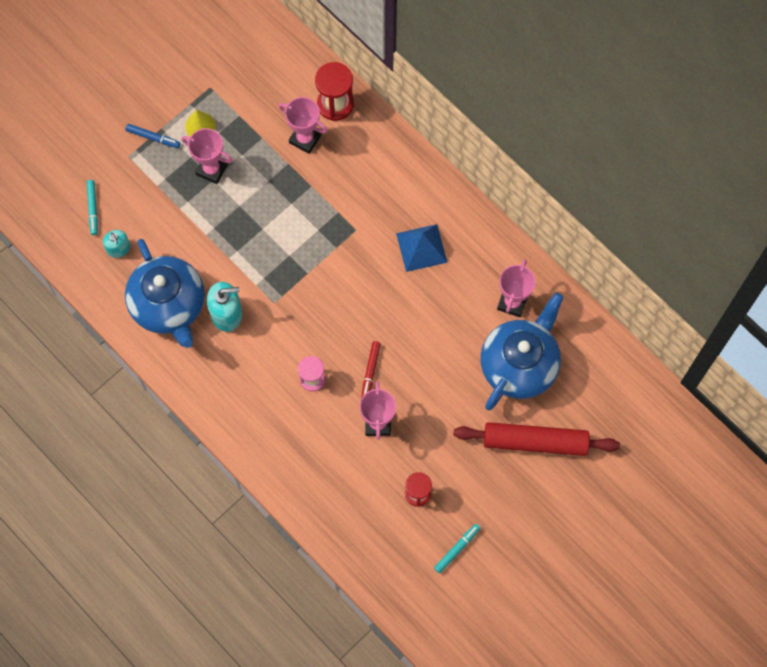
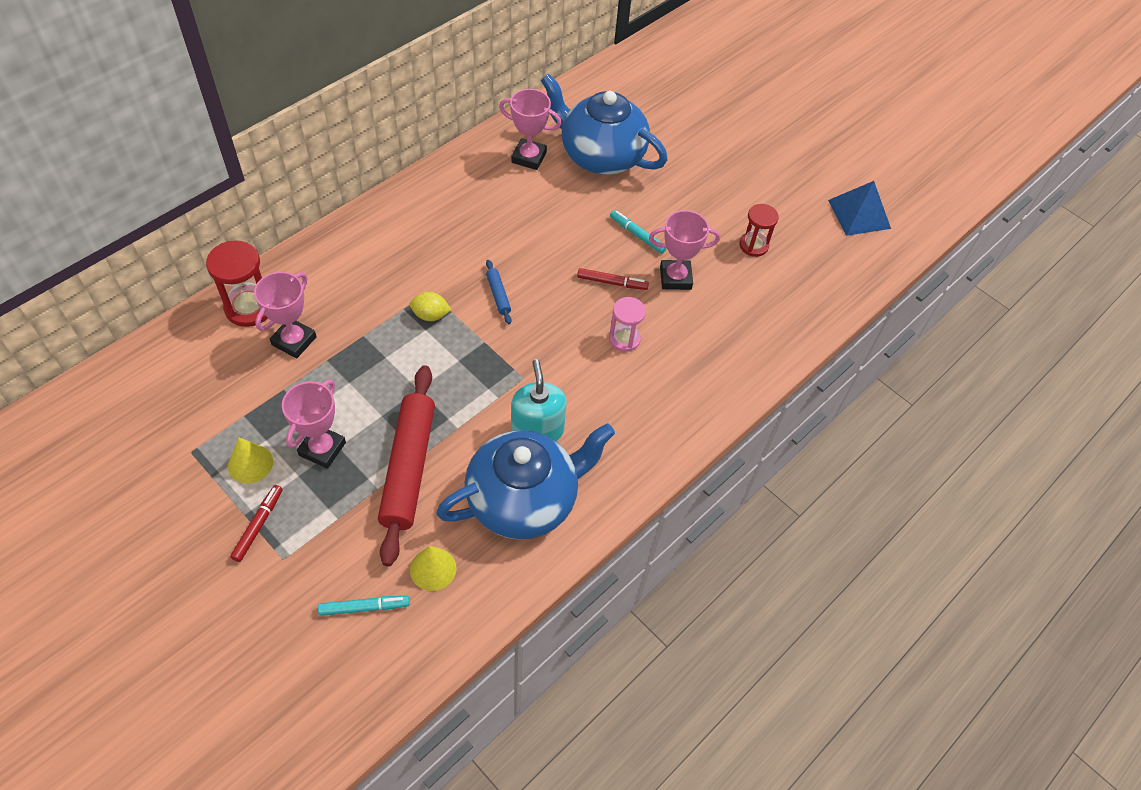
camera: 95 degrees left, 15 degrees down
(118, 248) = (433, 569): turquoise soap dispenser -> yellow cone
(153, 138) = (258, 525): blue marker -> red marker
(332, 232) = (430, 315): none -> yellow lemon
(354, 282) = (498, 295): none -> blue rolling pin
(421, 247) = (457, 231): blue pyramid -> blue pyramid (859, 214)
(457, 549) = (809, 215): turquoise marker -> turquoise marker (637, 235)
(535, 441) = (685, 149): red rolling pin -> red rolling pin (408, 468)

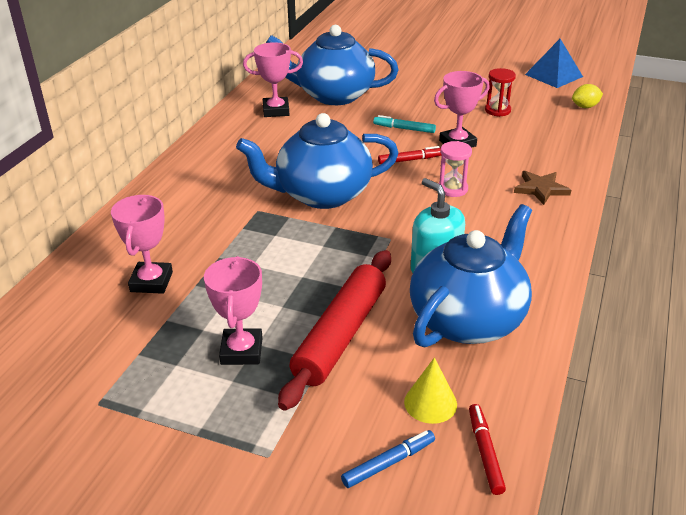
camera: 20 degrees left, 20 degrees down
(249, 308) = (87, 273): red hourglass -> none
(250, 463) = (173, 390): yellow cone -> none
(258, 525) = (219, 438): red marker -> red marker (485, 452)
(364, 607) = (388, 463): turquoise marker -> blue marker
(408, 468) = (340, 335): red rolling pin -> red rolling pin turned 45 degrees clockwise
(430, 315) = (272, 225): yellow lemon -> yellow lemon (585, 107)
(498, 295) = (321, 194): blue rolling pin -> blue teapot
(709, 375) = (541, 189): none -> brown star

